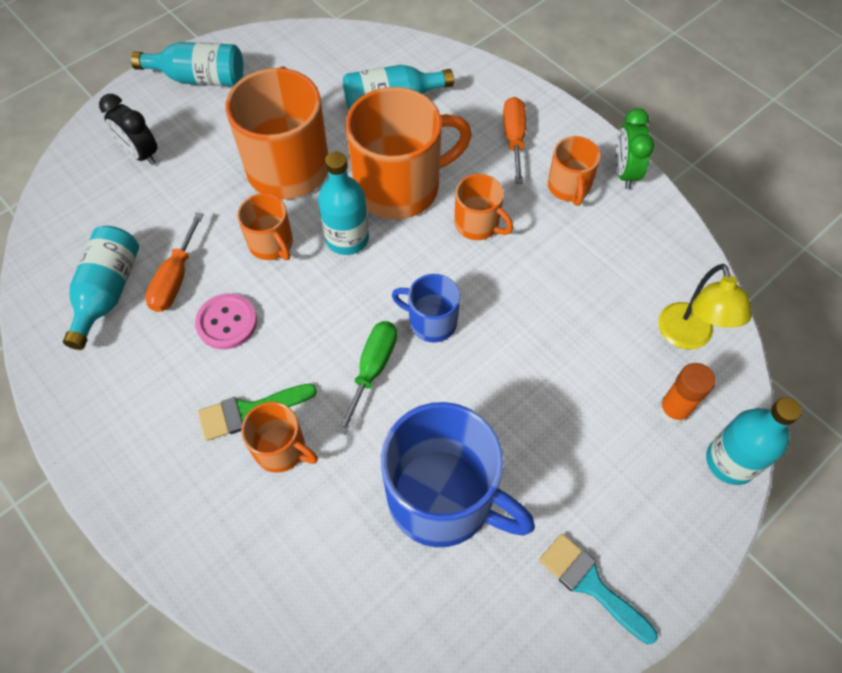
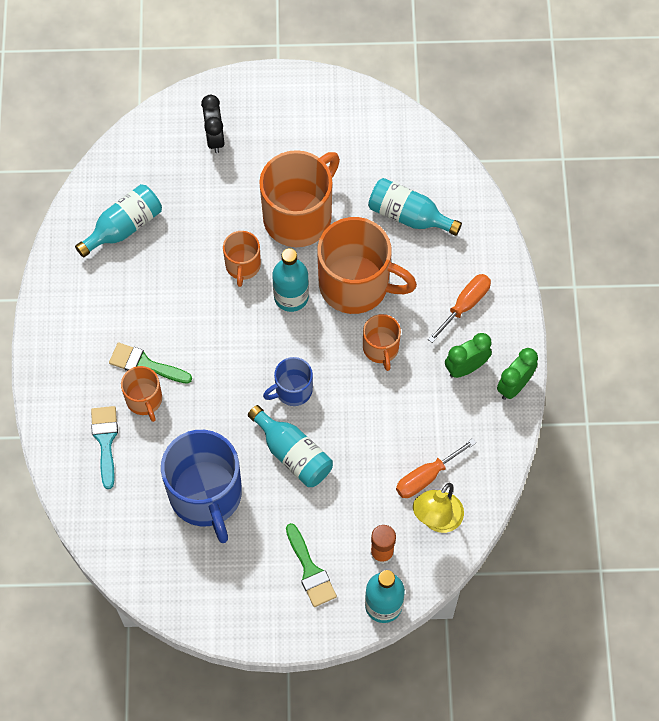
camera: 40 degrees right, 5 degrees up
(175, 279) = (168, 247): orange screwdriver -> orange screwdriver (426, 477)
(199, 78) = (297, 102): turquoise bottle -> turquoise bottle (293, 454)
(227, 322) = (175, 299): pink button -> none
(373, 369) = (233, 393): green screwdriver -> none
(431, 321) = (292, 390): blue mug -> blue mug turned 90 degrees counterclockwise
(569, 187) = (466, 367): orange mug -> green clock
(590, 584) = (241, 600): turquoise brush -> turquoise brush (105, 440)
(627, 487) = (310, 570): none -> green brush

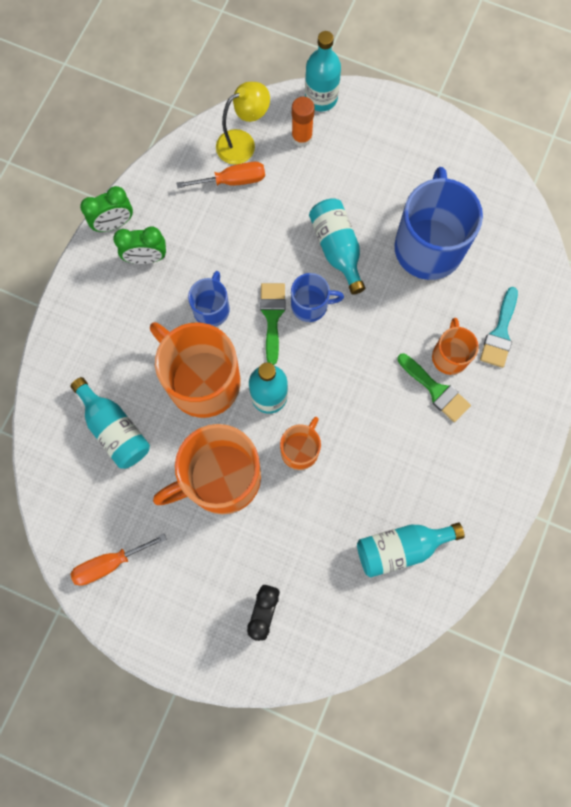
camera: 155 degrees left, 10 degrees up
(310, 570) = (367, 148): green brush -> green brush (272, 316)
(381, 348) = (212, 309): orange mug -> blue mug
(465, 305) = (113, 315): orange screwdriver -> orange screwdriver (109, 563)

